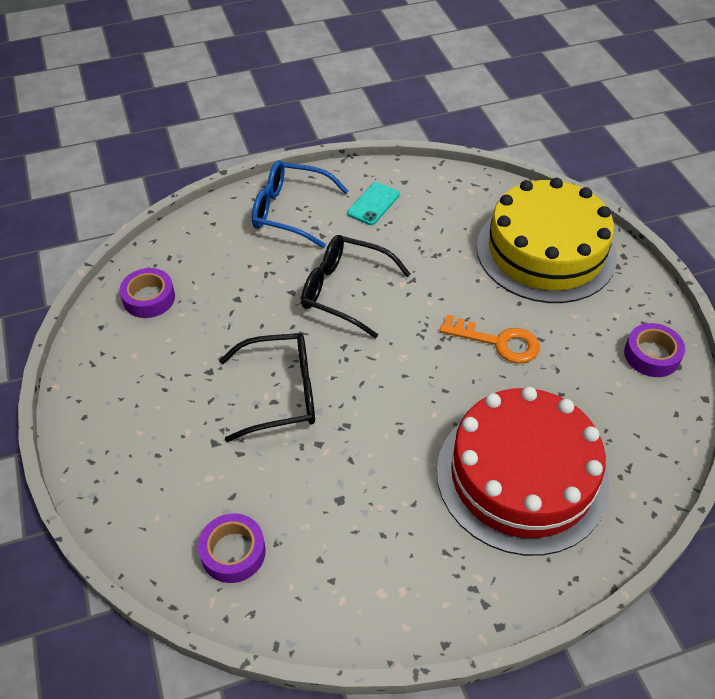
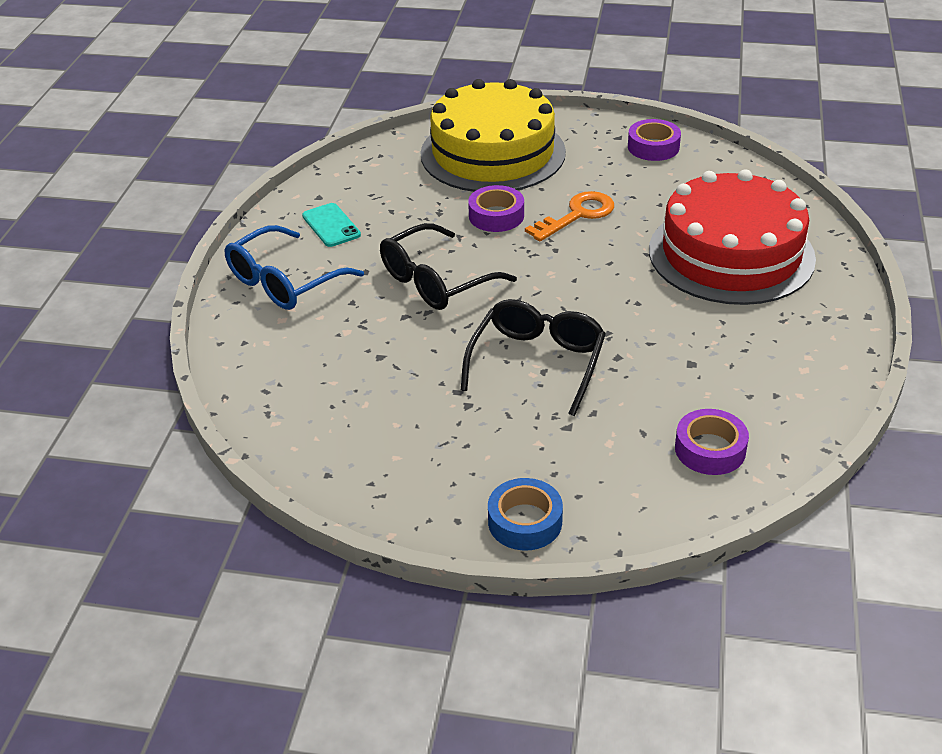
camera: 60 degrees left, 10 degrees down
(97, 457) = (525, 521): none -> blue tape
(149, 298) = (318, 423): purple tape -> purple tape (496, 216)

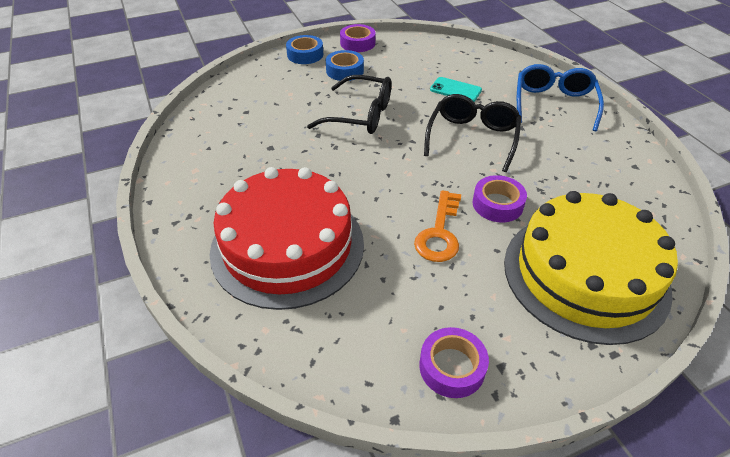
camera: 145 degrees right, 5 degrees up
(331, 225) = (590, 148): turquoise phone -> turquoise phone (455, 90)
(489, 452) = (345, 71): none -> blue tape
(537, 362) = (361, 115): black glasses -> black glasses turned 60 degrees counterclockwise
(710, 449) = (235, 107): purple tape -> purple tape (357, 43)

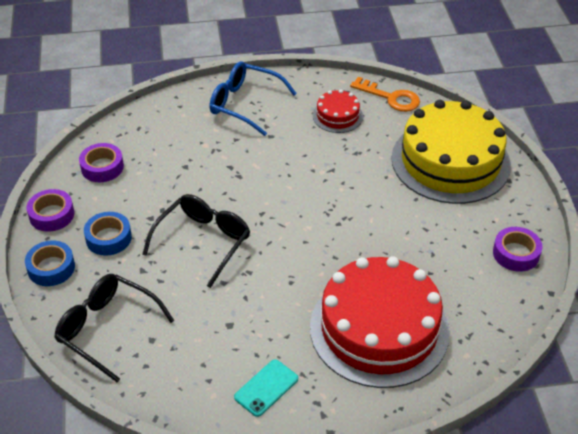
camera: 75 degrees left, 0 degrees up
(439, 233) = (389, 226): orange key -> orange key (391, 98)
(455, 90) = (191, 160): turquoise phone -> turquoise phone (266, 388)
(472, 137) = (273, 171): black glasses -> black glasses (107, 329)
(497, 204) = (366, 183): purple tape -> purple tape (102, 167)
(588, 166) = (337, 116): none -> red cake

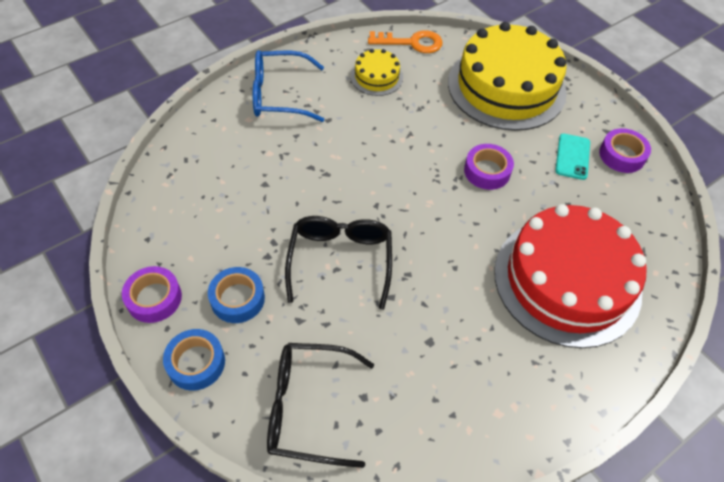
camera: 30 degrees left, 10 degrees up
(102, 167) = (175, 219): purple tape -> purple tape (487, 171)
(266, 388) = (513, 395): turquoise phone -> turquoise phone (572, 156)
(337, 116) = (376, 77): red cake -> yellow cake

